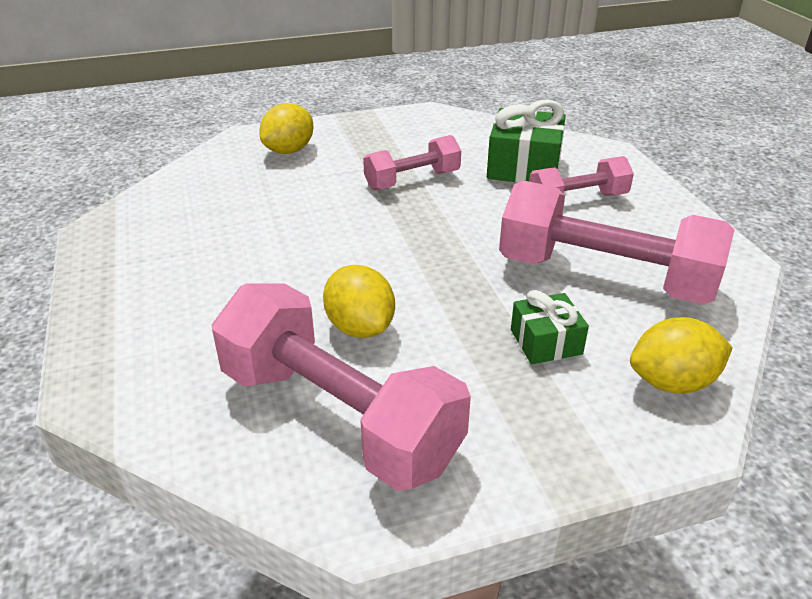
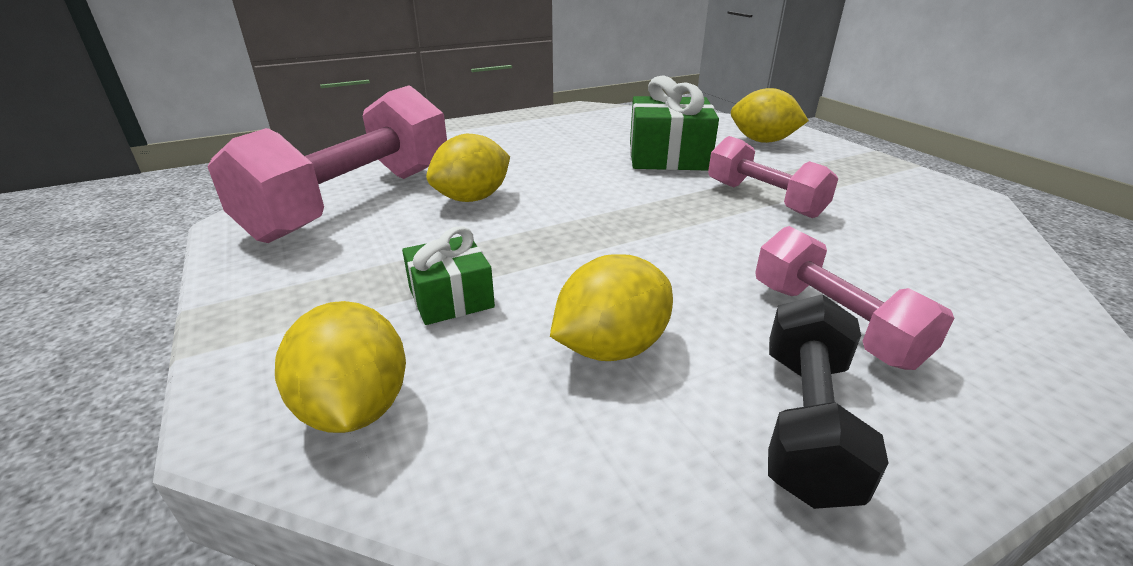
camera: 80 degrees right, 5 degrees down
(524, 167) = (892, 271): green gift -> green gift (668, 156)
(604, 277) = (611, 347): pink dumbbell -> yellow lemon
(658, 230) = (806, 422): none -> black dumbbell

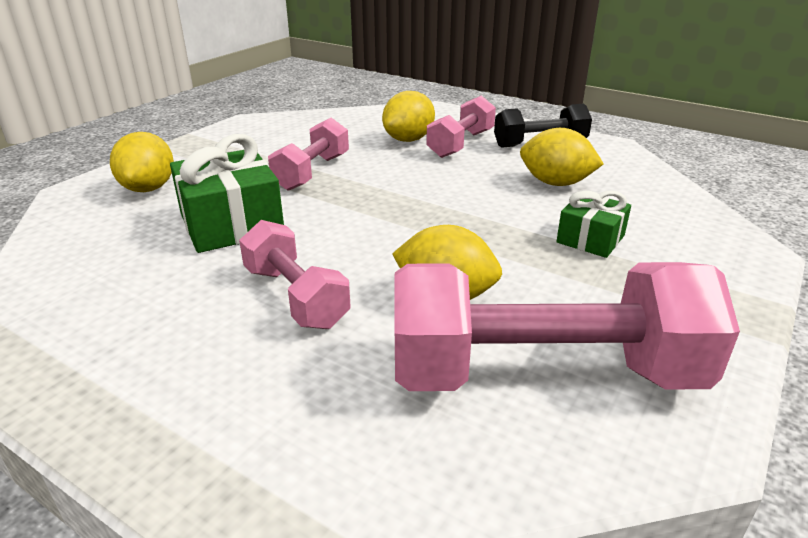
camera: 120 degrees left, 0 degrees up
(355, 408) = (695, 226): yellow lemon -> yellow lemon (408, 139)
(539, 159) = (295, 297): none -> pink dumbbell

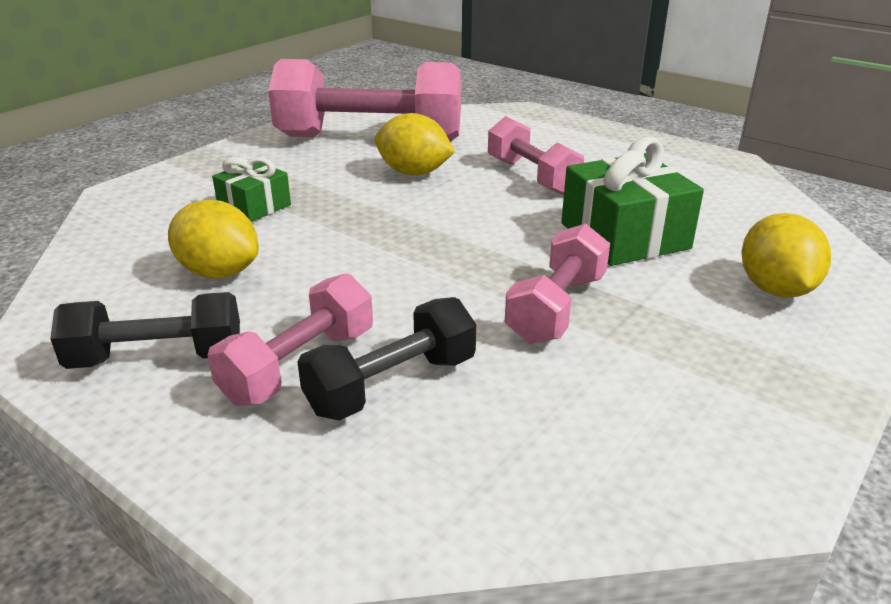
camera: 175 degrees left, 0 degrees up
(408, 139) = (392, 385): yellow lemon -> black dumbbell

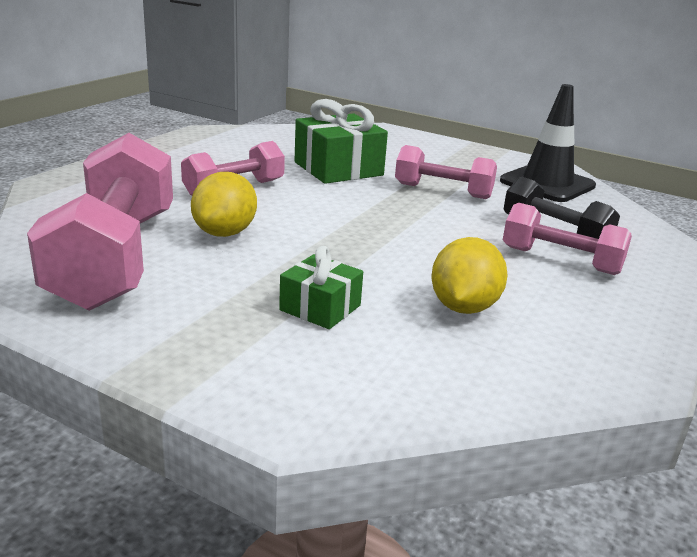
camera: 100 degrees left, 5 degrees down
(157, 358) = (597, 313): black dumbbell -> none
(632, 439) = (547, 184): none -> black traffic cone
(775, 289) = (392, 145): yellow lemon -> none

